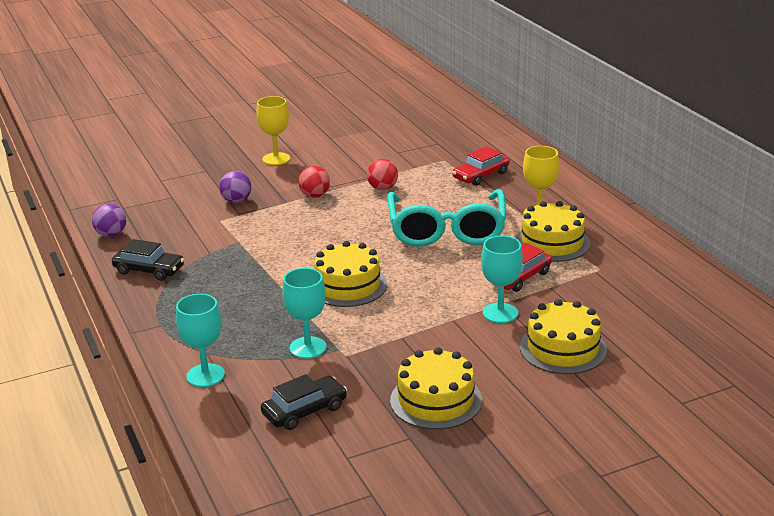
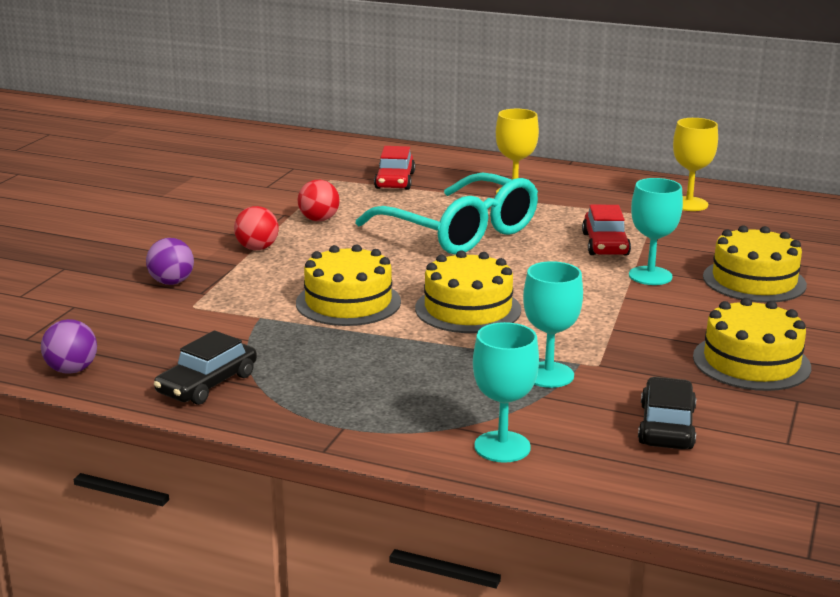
camera: 45 degrees left, 5 degrees down
(149, 270) = (207, 384): black car -> black car turned 150 degrees clockwise
(276, 159) = (135, 231): yellow goblet -> yellow goblet (689, 204)
(552, 242) = (573, 210): yellow cake -> yellow cake (348, 302)

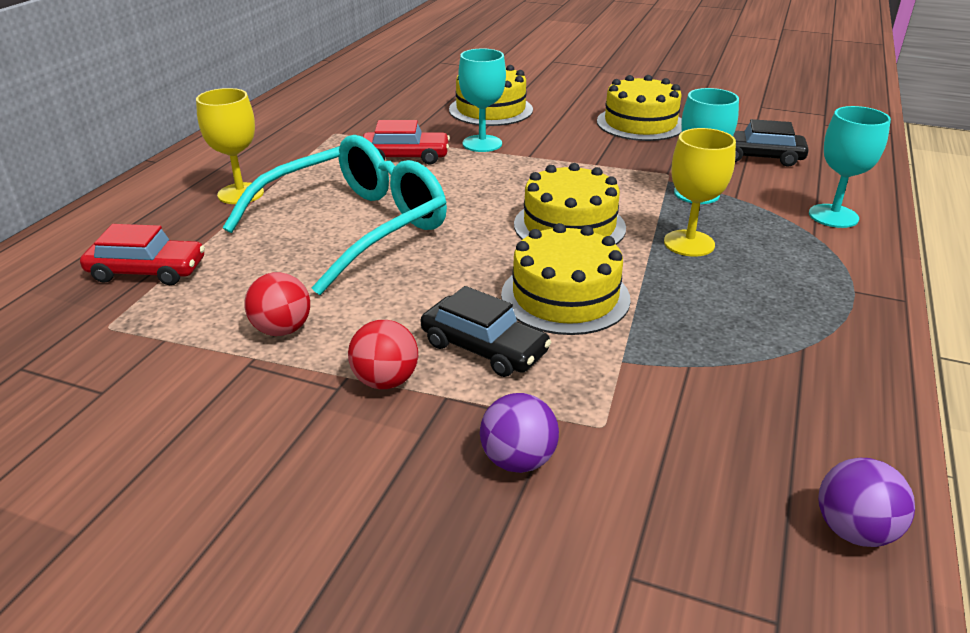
camera: 90 degrees left, 10 degrees up
(207, 384) = (819, 388): black car -> black car (484, 348)
(689, 204) = (310, 117): yellow goblet -> yellow goblet (689, 243)

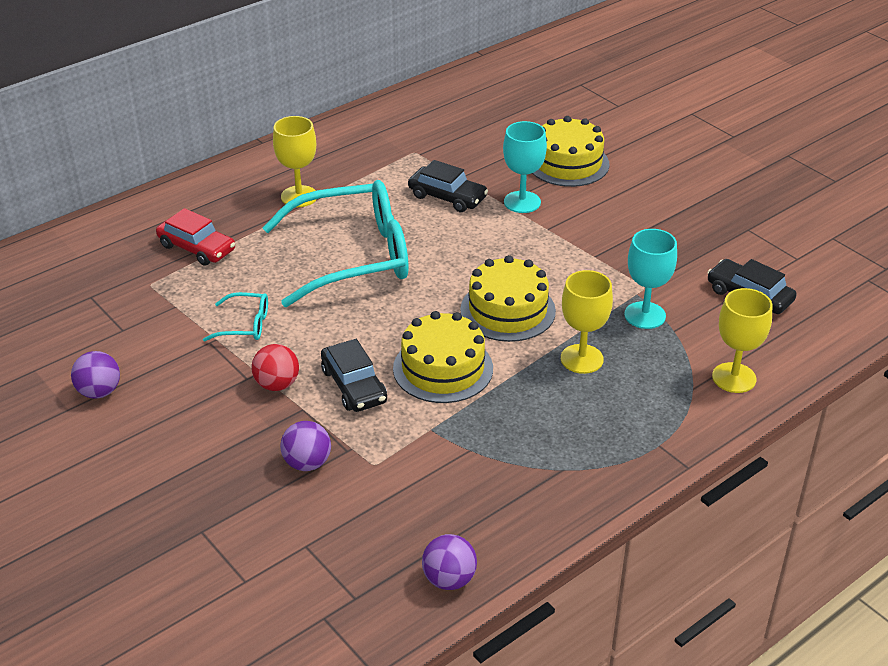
camera: 30 degrees right, 5 degrees up
(118, 488) = (99, 392): none -> purple ball
(282, 330) = (245, 325): red ball -> turquoise glasses
(405, 157) = (447, 197): red car -> black car
(640, 123) = (686, 222): yellow cake -> none
(833, 216) = (734, 378): turquoise goblet -> yellow goblet

